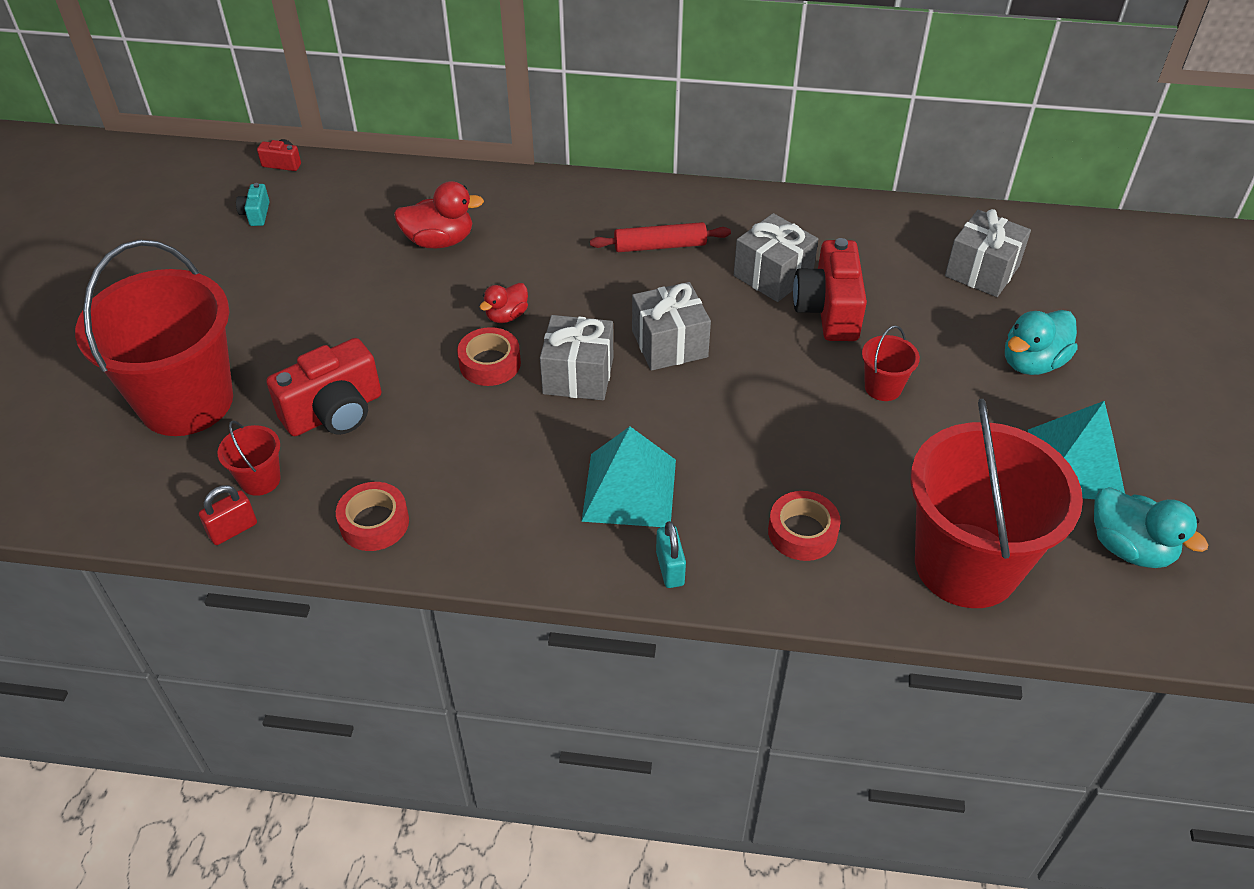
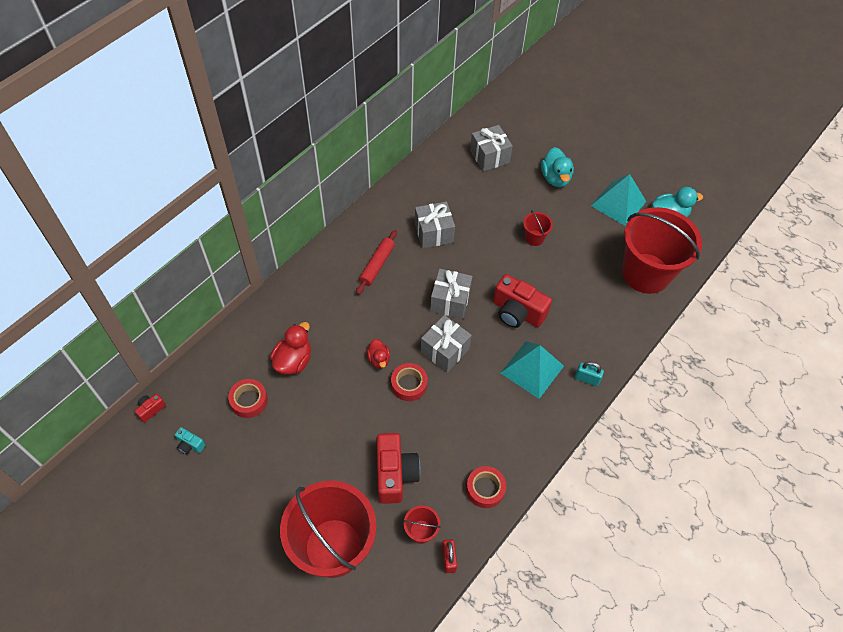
camera: 60 degrees left, 10 degrees up
(802, 532) = (596, 318): red tape -> red tape (249, 401)
(828, 310) = (473, 227): red camera -> red camera (517, 312)

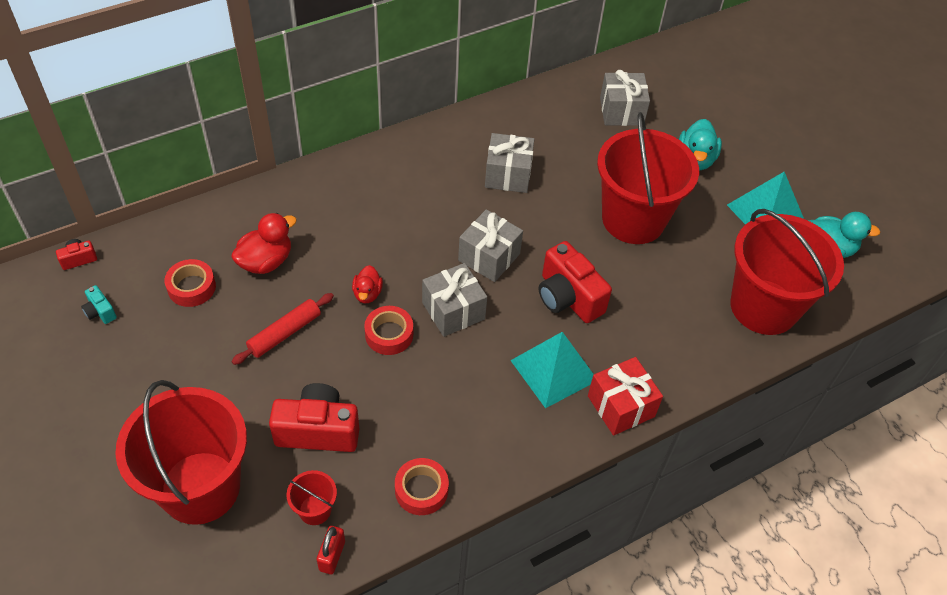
camera: 20 degrees right, 5 degrees down
(377, 265) = (420, 189): red rolling pin -> red rolling pin (284, 333)
(395, 474) = (318, 431): red camera -> red camera turned 105 degrees counterclockwise
(534, 238) = (633, 219): red bucket -> red bucket, size x2.46
(587, 379) = (621, 406): turquoise padlock -> red gift

